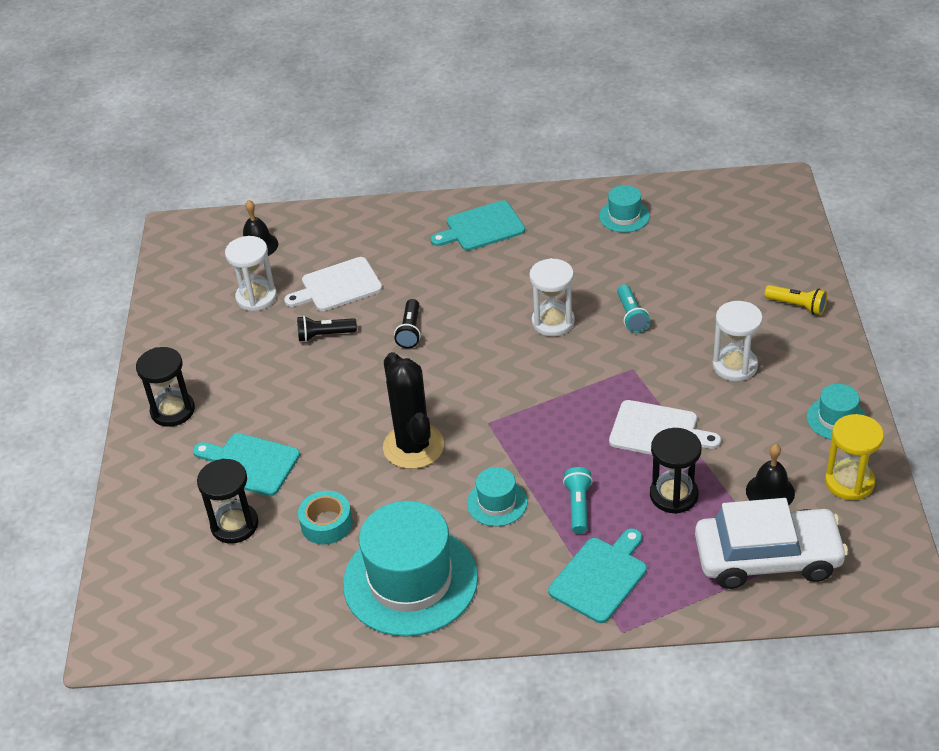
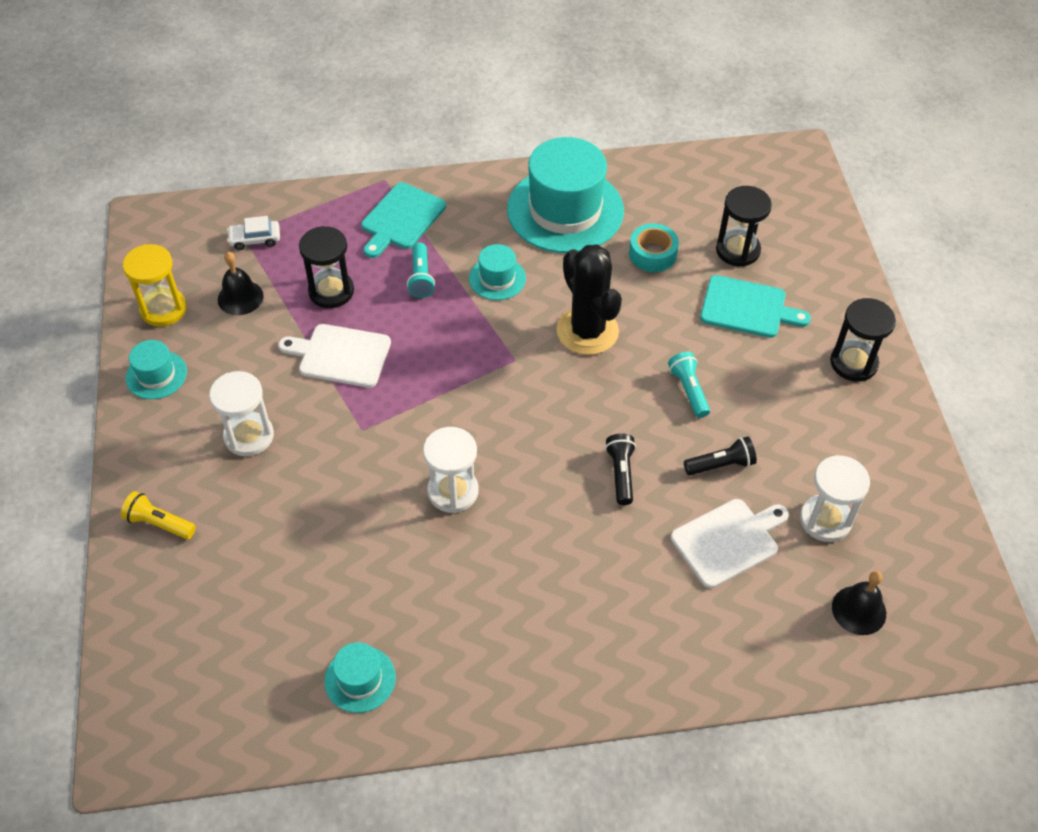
camera: 170 degrees right, 10 degrees up
(481, 227) = (558, 652): turquoise cutting board -> none
(631, 316) = (359, 503): turquoise flashlight -> turquoise flashlight (688, 390)
(767, 558) = (255, 239): white car -> white car, size x0.41

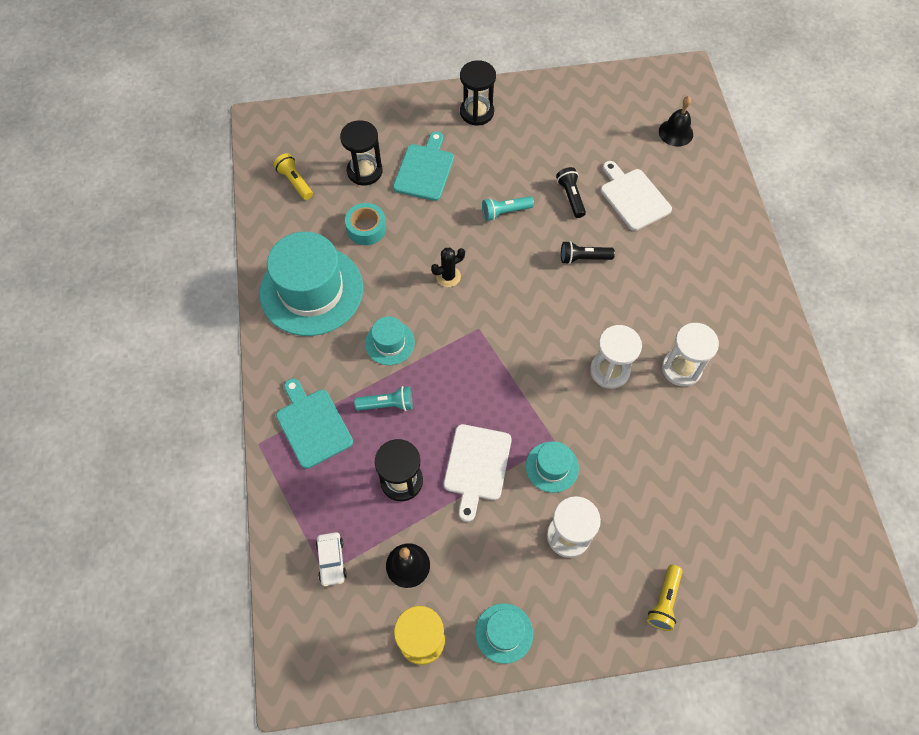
camera: 90 degrees left, 10 degrees up
(360, 679) = (776, 427): turquoise hat -> turquoise hat (552, 467)
(401, 219) = (312, 425): turquoise cutting board -> turquoise cutting board turned 150 degrees counterclockwise
(587, 331) = (448, 276): black cactus -> black cactus, size x0.49
(714, 189) = (295, 182): none -> yellow flashlight
(825, 520) = (610, 142): white hourglass -> white hourglass (681, 368)

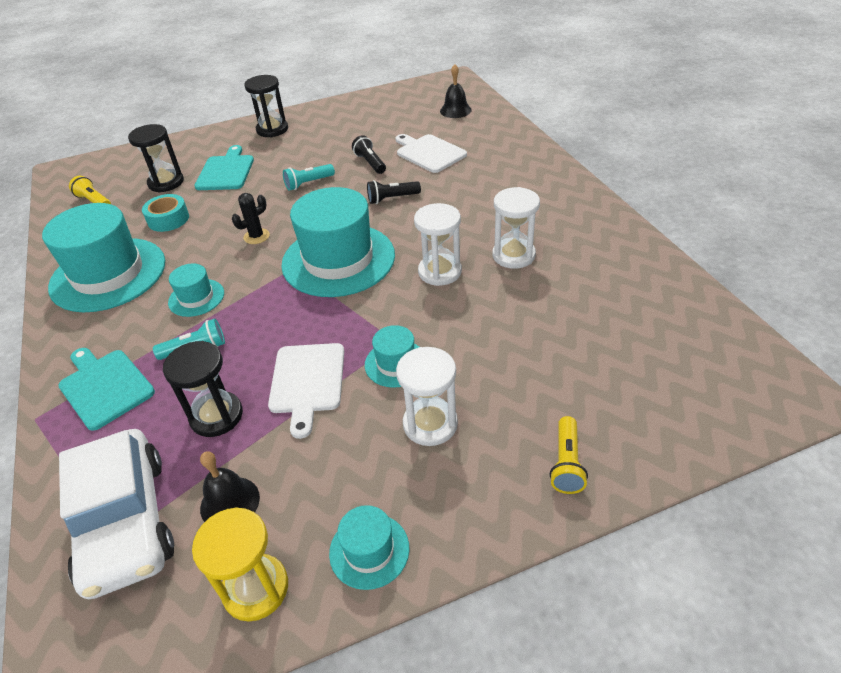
camera: 10 degrees left, 20 degrees down
(331, 560) = (125, 522): white car -> white car, size x2.42
(520, 329) = (338, 260): none -> turquoise hat

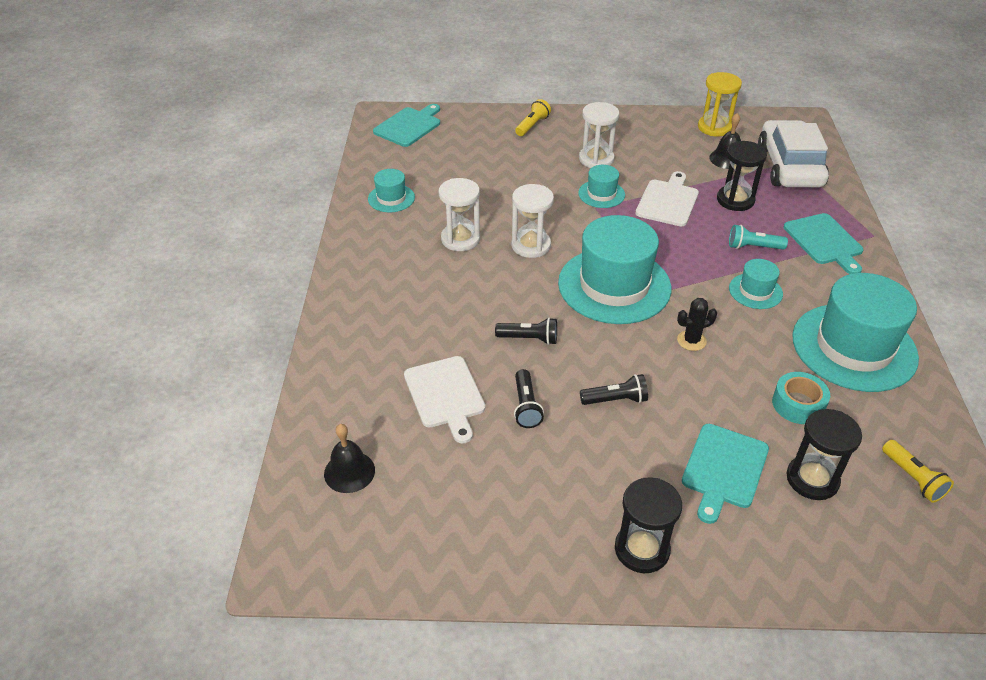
camera: 160 degrees left, 0 degrees up
(308, 183) = (615, 400): turquoise flashlight -> black flashlight
(369, 550) = (653, 125): turquoise hat -> turquoise hat (391, 198)
(736, 389) = (409, 126): none -> turquoise cutting board

